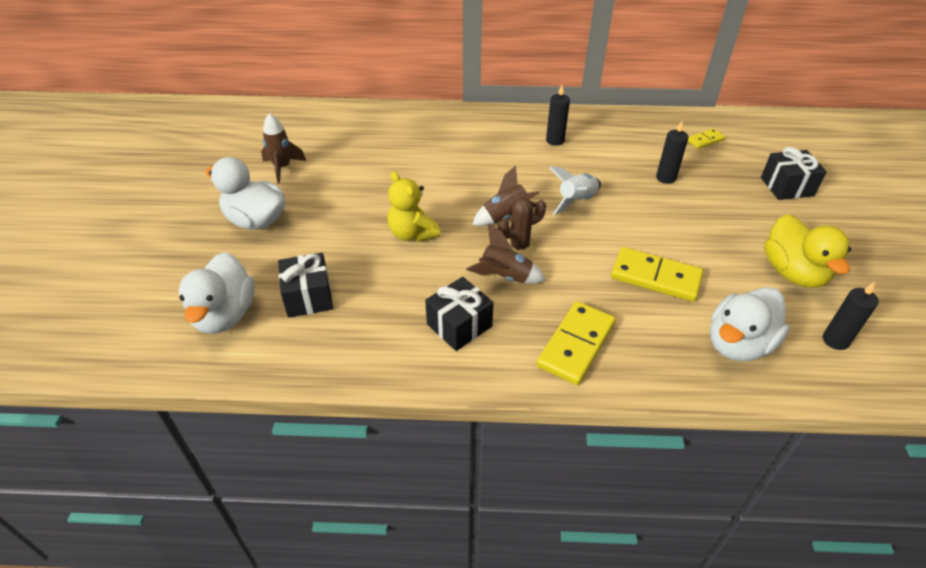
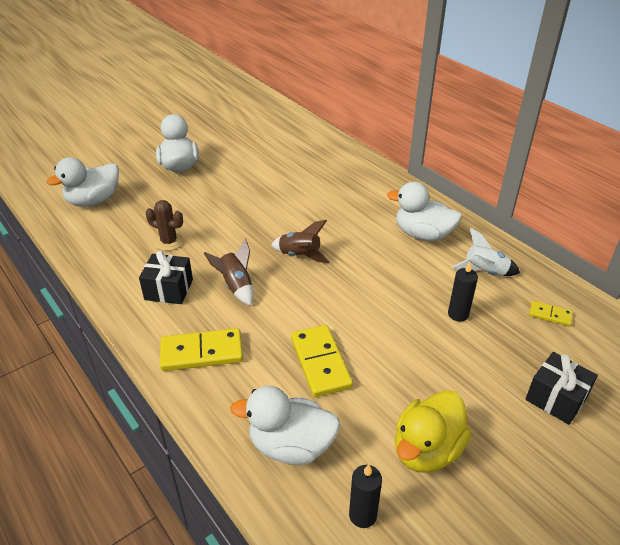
camera: 50 degrees right, 5 degrees down
(282, 168) = (237, 148): brown rocket -> none
(308, 297) = (135, 219): black gift -> none
(412, 234) = (234, 226): yellow teddy bear -> none
(519, 247) = (275, 277): brown cactus -> brown cactus (169, 242)
(555, 140) = (423, 235): black candle -> white duck
(576, 201) = (361, 280): white rocket -> white rocket (484, 272)

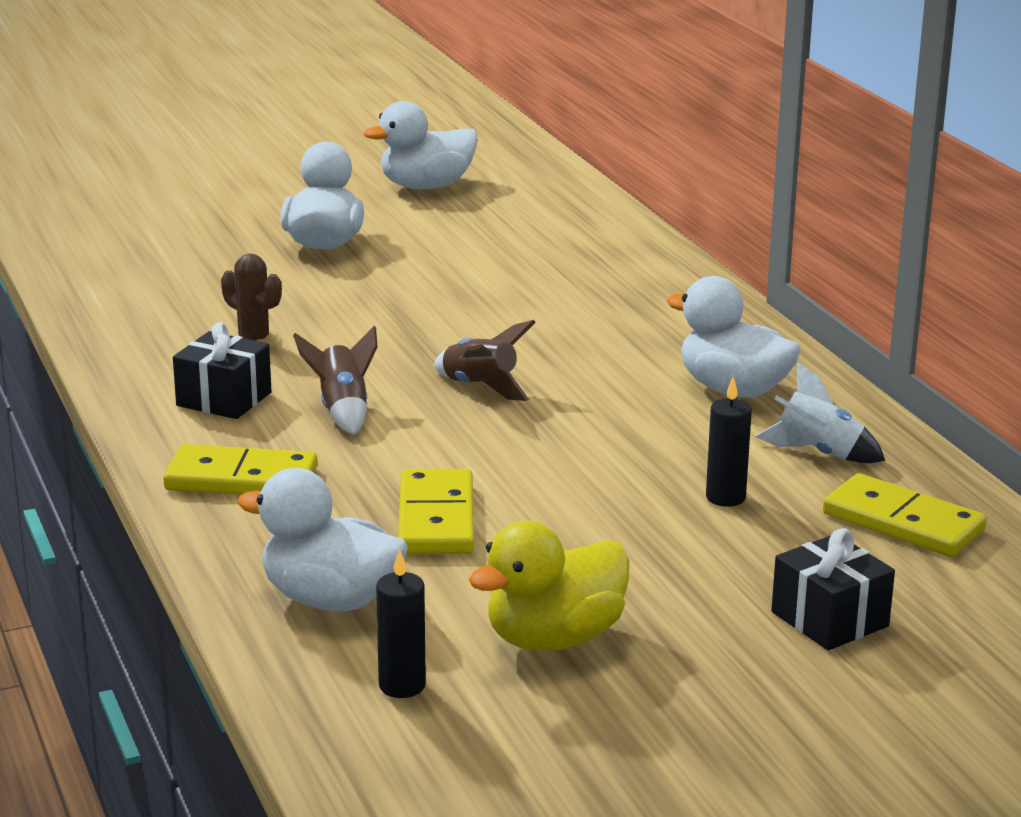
camera: 15 degrees right, 15 degrees down
(93, 201) = (147, 272): white duck -> white duck (426, 186)
(550, 315) = (902, 522): yellow domino -> yellow domino, size x1.88

